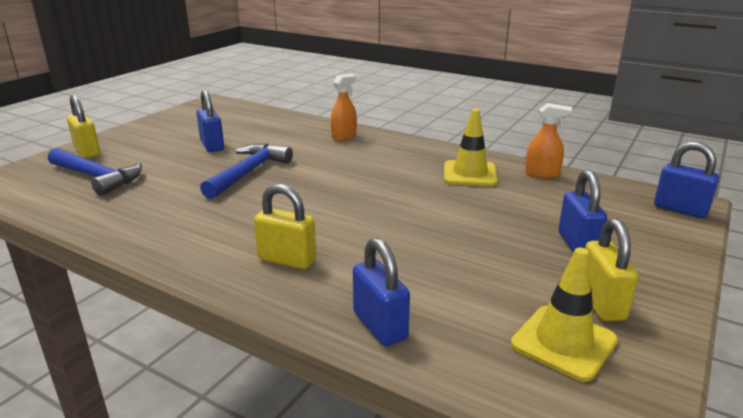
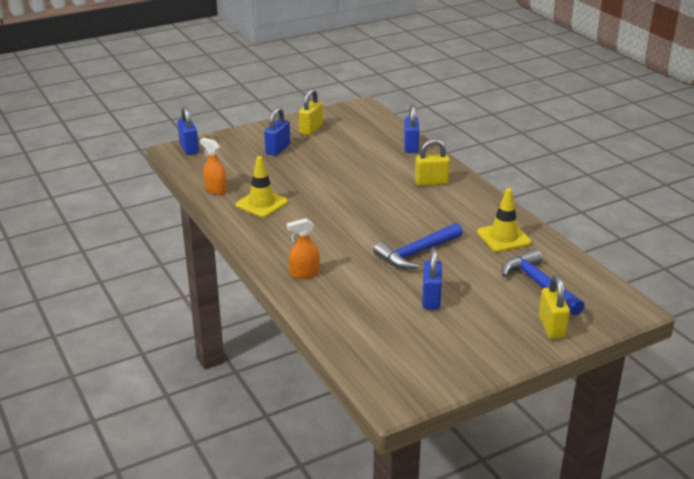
camera: 150 degrees left, 5 degrees up
(287, 260) = (431, 182): yellow padlock -> yellow padlock turned 60 degrees counterclockwise
(563, 342) = (347, 124): yellow traffic cone -> yellow traffic cone (503, 237)

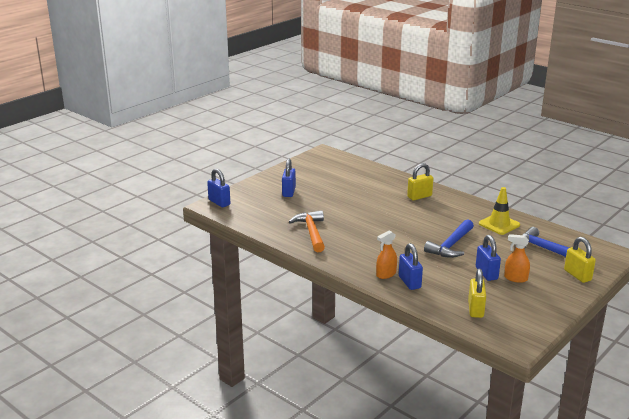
camera: 20 degrees left, 5 degrees down
(215, 190) = (267, 228): orange spray bottle -> orange spray bottle (515, 278)
(262, 204) = (311, 232): yellow traffic cone -> orange hammer
(311, 129) = (301, 174): yellow padlock -> yellow padlock (475, 309)
(411, 146) = (384, 174): blue padlock -> blue padlock (409, 282)

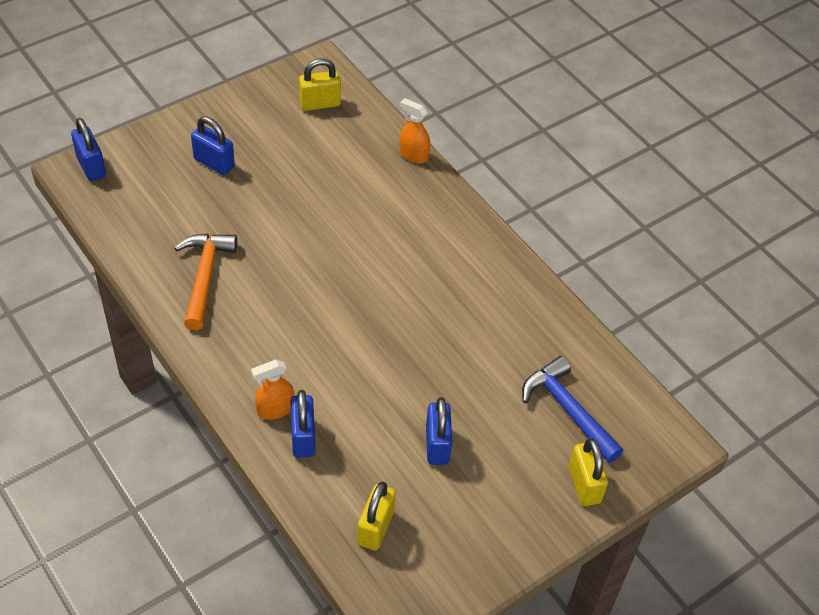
camera: 10 degrees right, 25 degrees up
(289, 192) = (214, 163): blue padlock -> blue padlock turned 75 degrees counterclockwise
(419, 196) = (424, 222): yellow padlock -> yellow padlock (320, 104)
(451, 245) = (414, 361): blue hammer -> none
(499, 224) = (521, 325): yellow traffic cone -> none
(515, 278) = (478, 468): orange spray bottle -> orange spray bottle (413, 155)

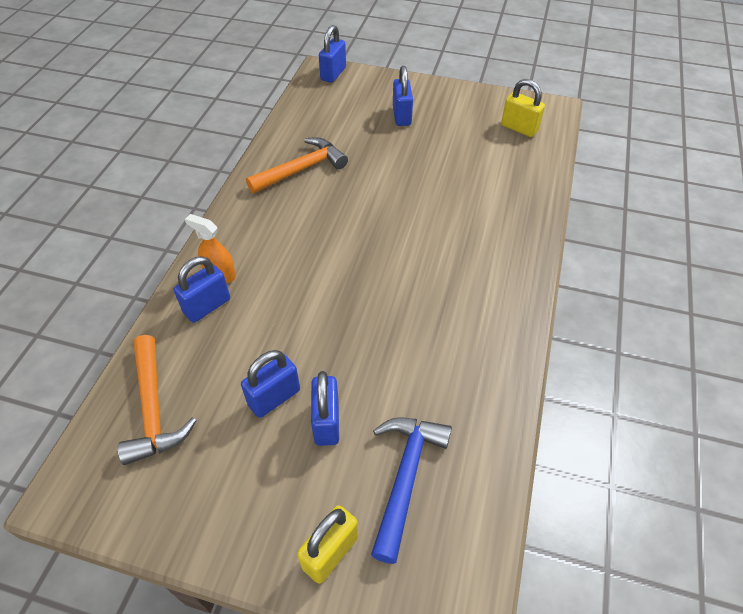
camera: 55 degrees right, 0 degrees up
(375, 528) = (153, 409): yellow padlock -> orange hammer
(413, 155) = (543, 200): orange spray bottle -> none
(486, 426) = (326, 422): none -> blue padlock

